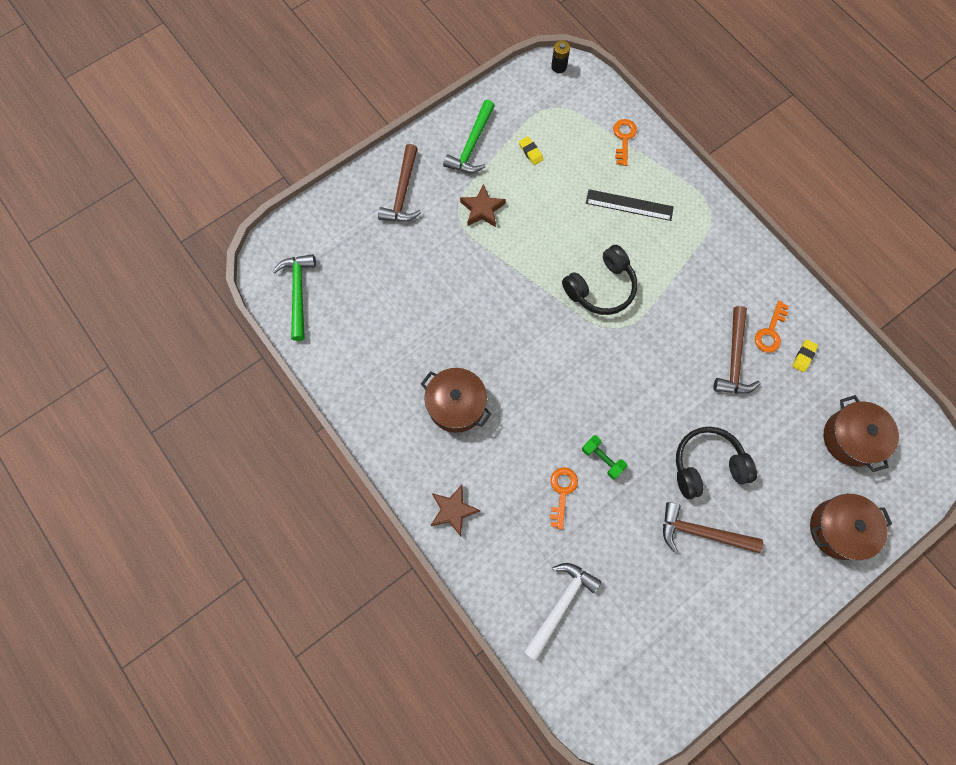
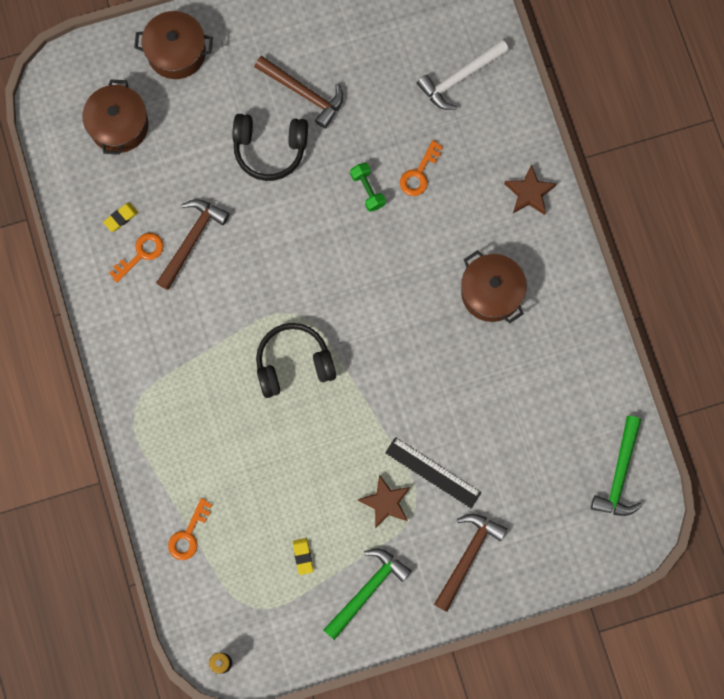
camera: 160 degrees left, 5 degrees up
(629, 205) = (220, 448): black ruler -> black ruler (433, 472)

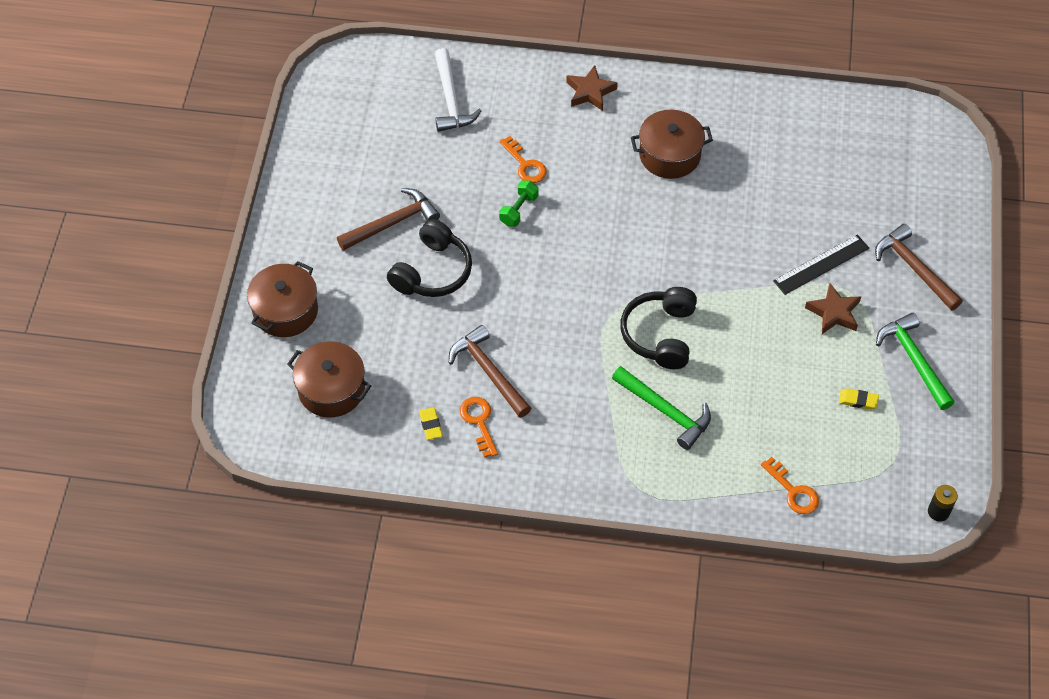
camera: 65 degrees left, 20 degrees down
(367, 190) = (519, 210): green dumbbell -> green dumbbell turned 60 degrees counterclockwise
(620, 474) = (885, 128): green hammer -> green hammer (665, 411)

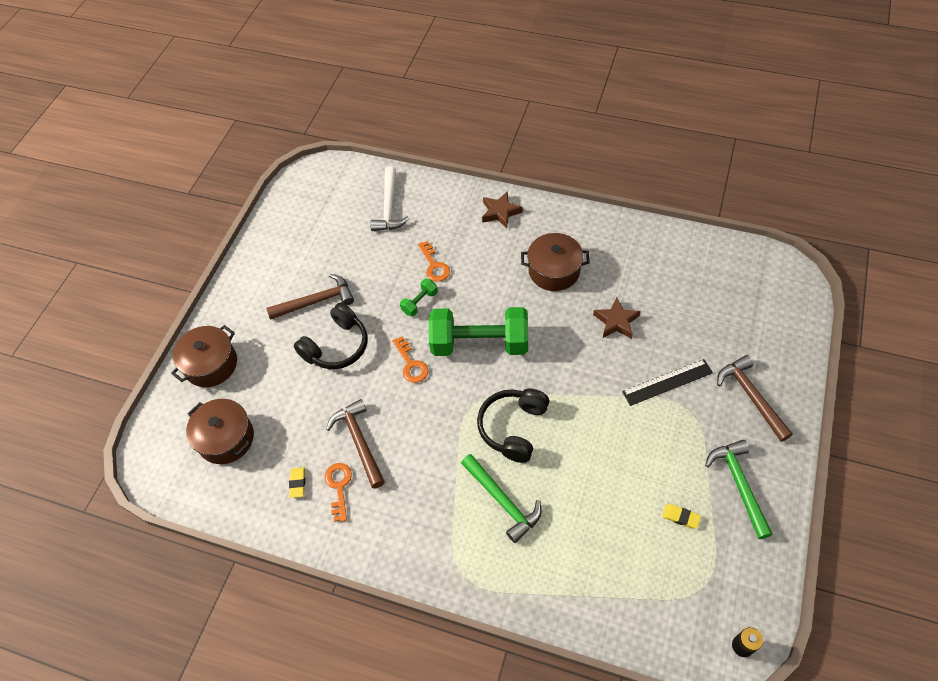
camera: 15 degrees right, 0 degrees up
(601, 248) = (479, 343): none -> green dumbbell
(793, 491) = (605, 600): orange key -> orange key (411, 364)
(834, 312) = (671, 428): brown star -> brown star (616, 321)

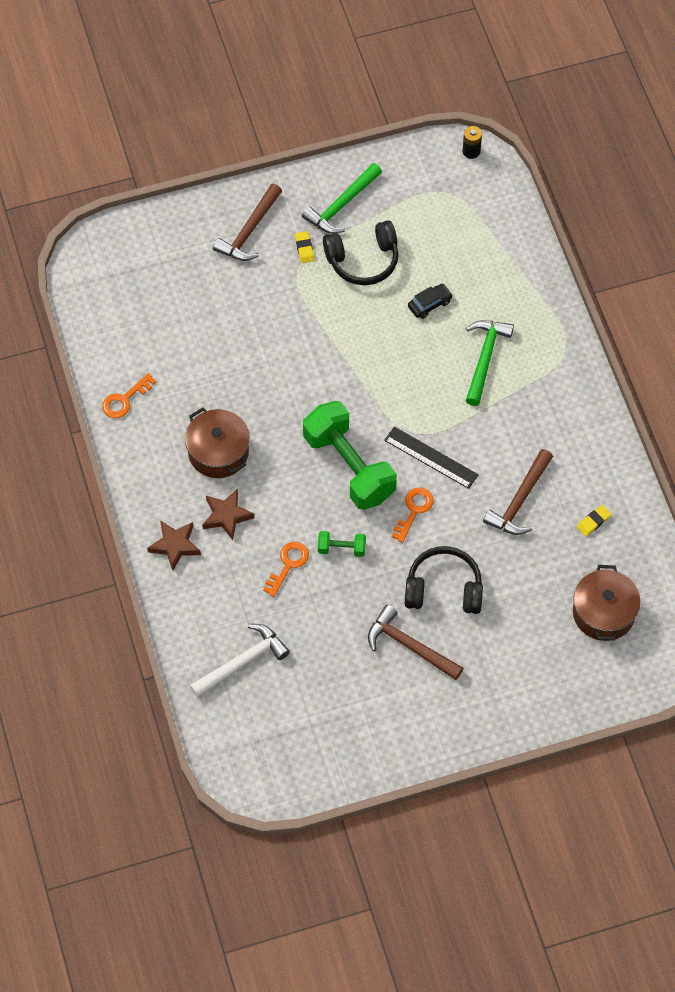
camera: 130 degrees left, 5 degrees up
(211, 364) = (548, 689): brown pot -> none
(339, 487) = (570, 487): orange key -> orange key (125, 400)
(513, 428) = (413, 389): black headphones -> black headphones (363, 260)
(587, 492) = (429, 304): none -> black car
(616, 321) = (242, 368): brown star -> brown star (226, 516)
(667, 382) = (280, 297): black ruler -> black ruler (431, 457)
(680, 517) = (401, 231): yellow eraser -> yellow eraser (304, 248)

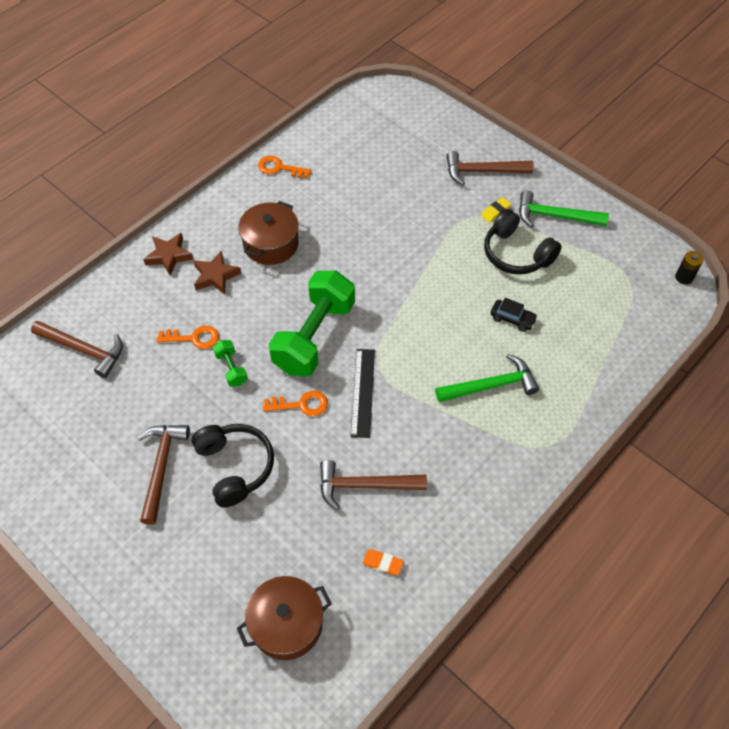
camera: 60 degrees right, 5 degrees down
(242, 662) = (84, 349): white hammer -> brown hammer
(593, 522) = (383, 563): yellow eraser -> orange eraser

